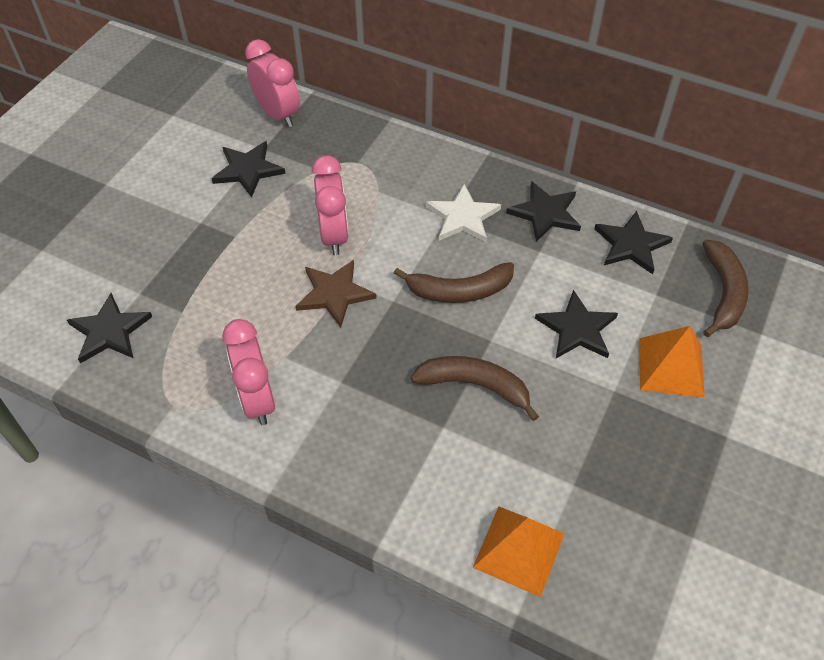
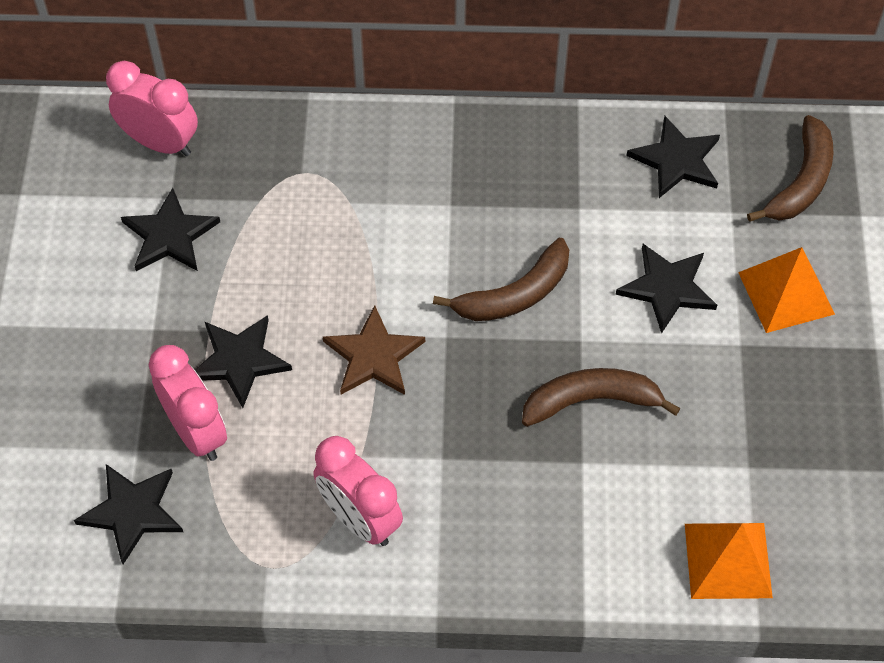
camera: 25 degrees left, 5 degrees up
(334, 235) = (329, 282): pink clock -> pink clock (196, 432)
(463, 217) = (469, 198): white star -> none
(545, 213) = (561, 156): black star -> black star (239, 361)
(723, 293) = (801, 181): brown banana -> brown banana turned 45 degrees clockwise

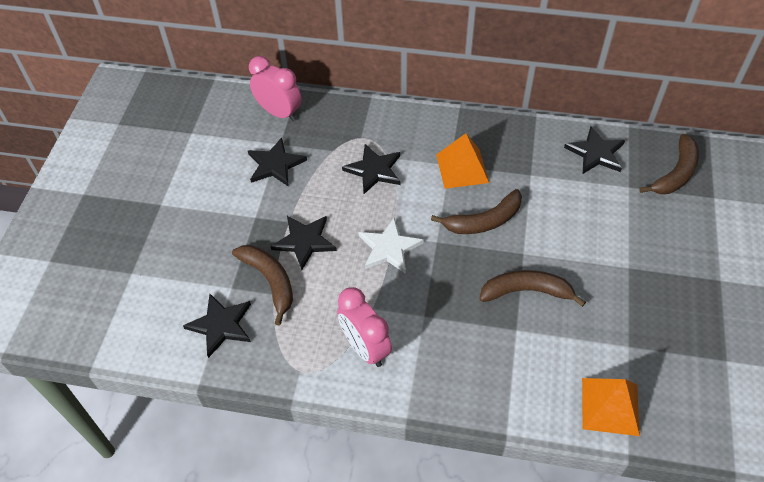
camera: 10 degrees right, 5 degrees down
(196, 432) = (270, 281): pink clock -> brown banana
(373, 356) = (389, 248): brown star -> white star
(667, 288) = (583, 228): black star -> black star (374, 170)
(786, 293) = (661, 239): orange pyramid -> orange pyramid (462, 168)

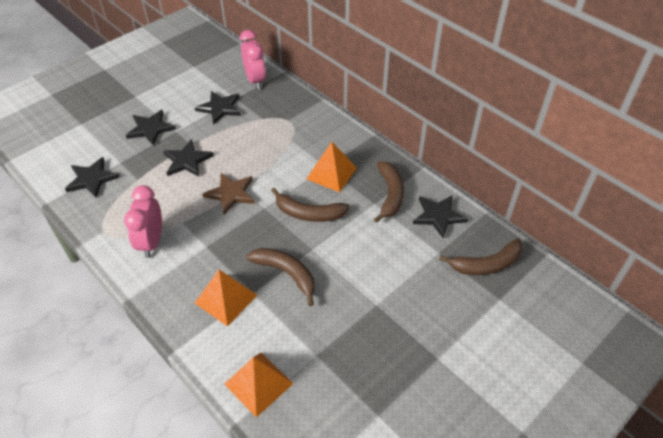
camera: 35 degrees right, 5 degrees down
(270, 281) = (143, 171): brown banana -> brown banana (390, 194)
(374, 170) = (274, 143): black star -> black star (150, 129)
(389, 248) = (231, 194): white star -> brown star
(498, 352) = (225, 299): none -> orange pyramid

